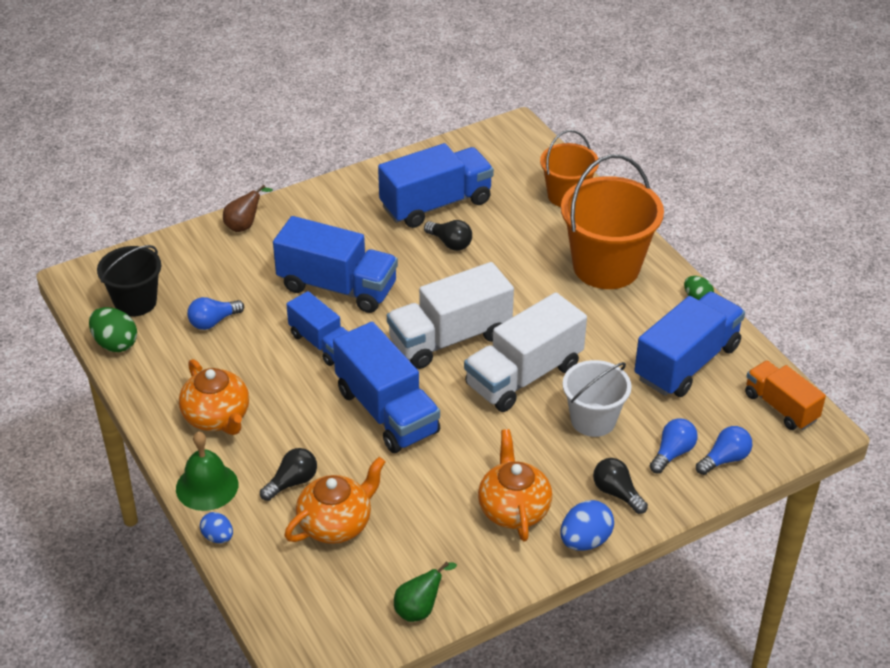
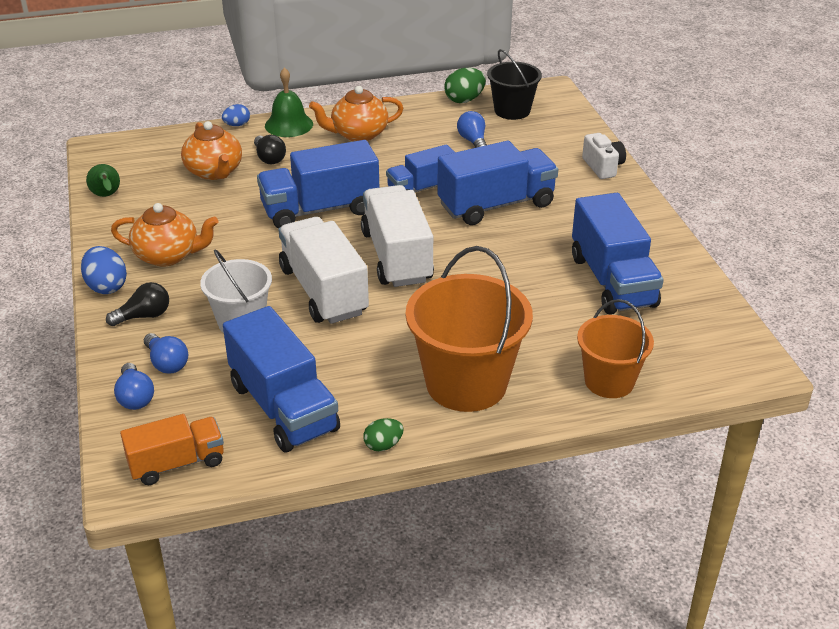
camera: 105 degrees right, 5 degrees down
(244, 225) = (603, 167): brown pear -> white camera
(337, 287) = (496, 205): blue truck -> blue truck turned 150 degrees counterclockwise
(450, 243) = (542, 280): black light bulb -> none

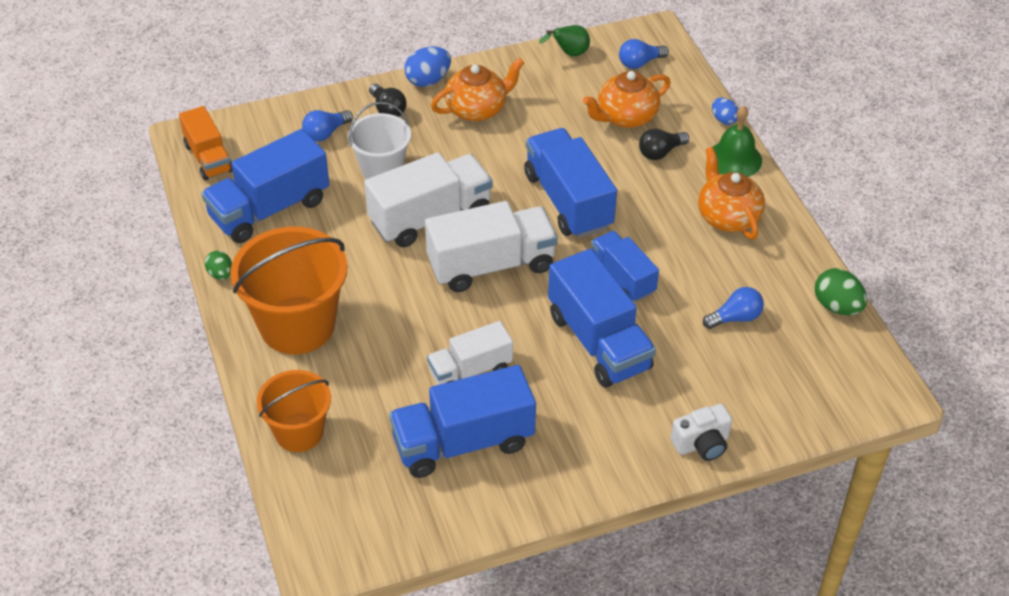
camera: 85 degrees right, 10 degrees up
(135, 397) = (284, 123): blue light bulb -> blue light bulb (640, 63)
(168, 255) = (477, 109): orange teapot -> orange teapot turned 120 degrees counterclockwise
(512, 110) = (822, 354): black bucket -> none
(528, 274) = (470, 370): none -> white truck

